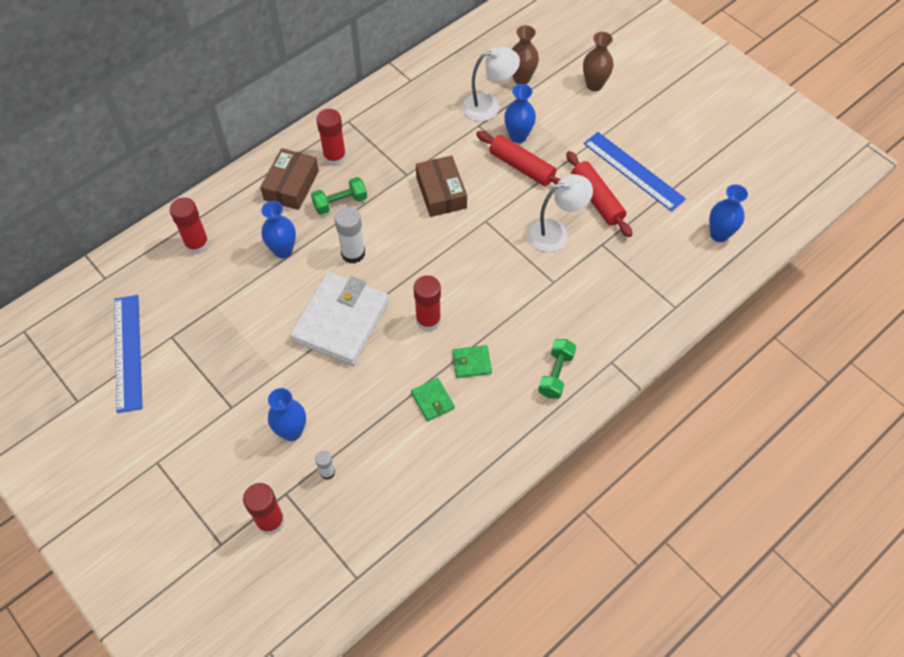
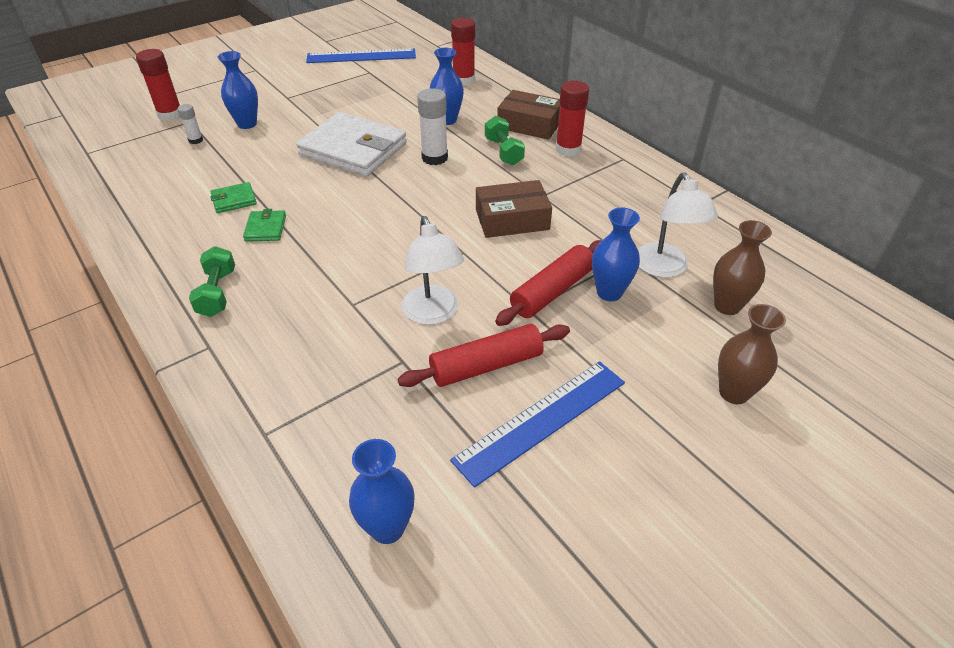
camera: 95 degrees right, 15 degrees down
(428, 320) = (333, 202): red glue stick -> none
(556, 374) = (217, 293): green dumbbell -> green dumbbell turned 60 degrees clockwise

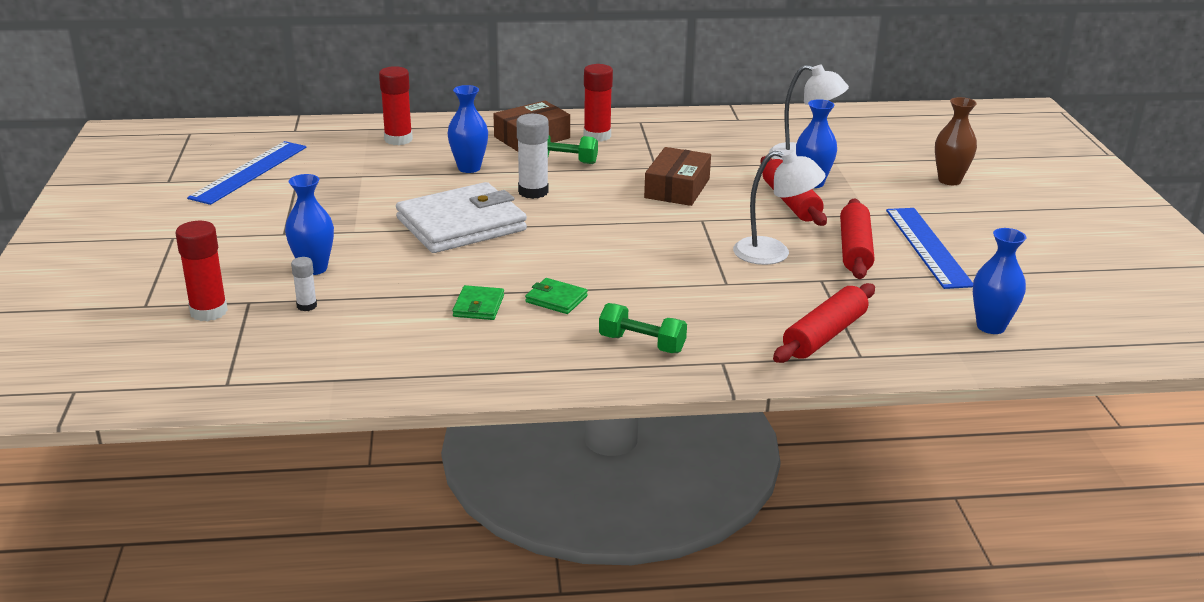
camera: 60 degrees left, 15 degrees down
(291, 397) = (825, 335): none -> red rolling pin
(727, 306) = (864, 152): brown vase -> none

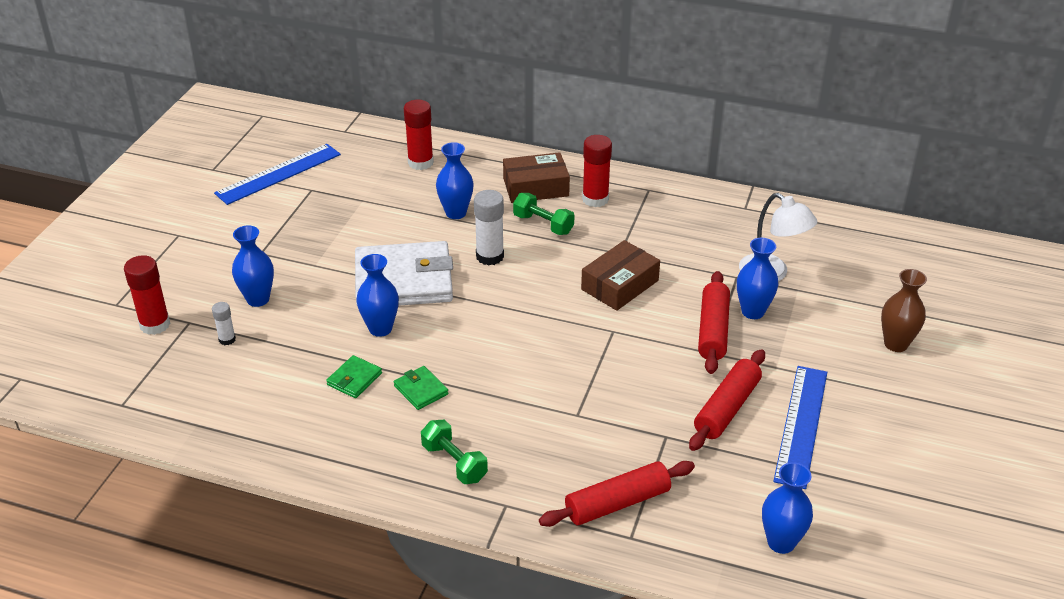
camera: 25 degrees right, 10 degrees up
(470, 264) = (380, 329): none -> blue vase
(773, 253) = (647, 391): white lamp -> none

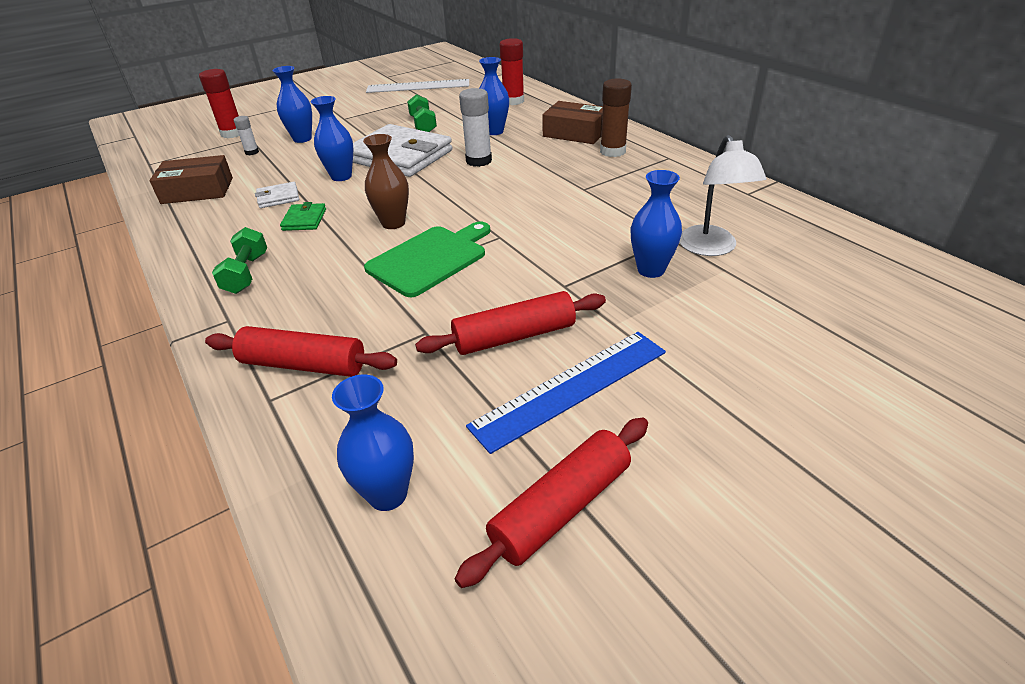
camera: 40 degrees right, 0 degrees up
(278, 174) = (418, 86): blue ruler -> white ruler
(354, 379) = (278, 198): green wallet -> white wallet
(543, 224) = (547, 154): green dumbbell -> green dumbbell (423, 125)
(587, 376) = (430, 259): none -> green cutting board
(595, 199) = (612, 151): red glue stick -> brown glue stick
(620, 285) = (552, 209): brown box -> brown box (197, 190)
(713, 330) = (590, 269): red rolling pin -> red rolling pin (561, 508)
(896, 344) = (790, 362): brown vase -> brown vase (393, 223)

